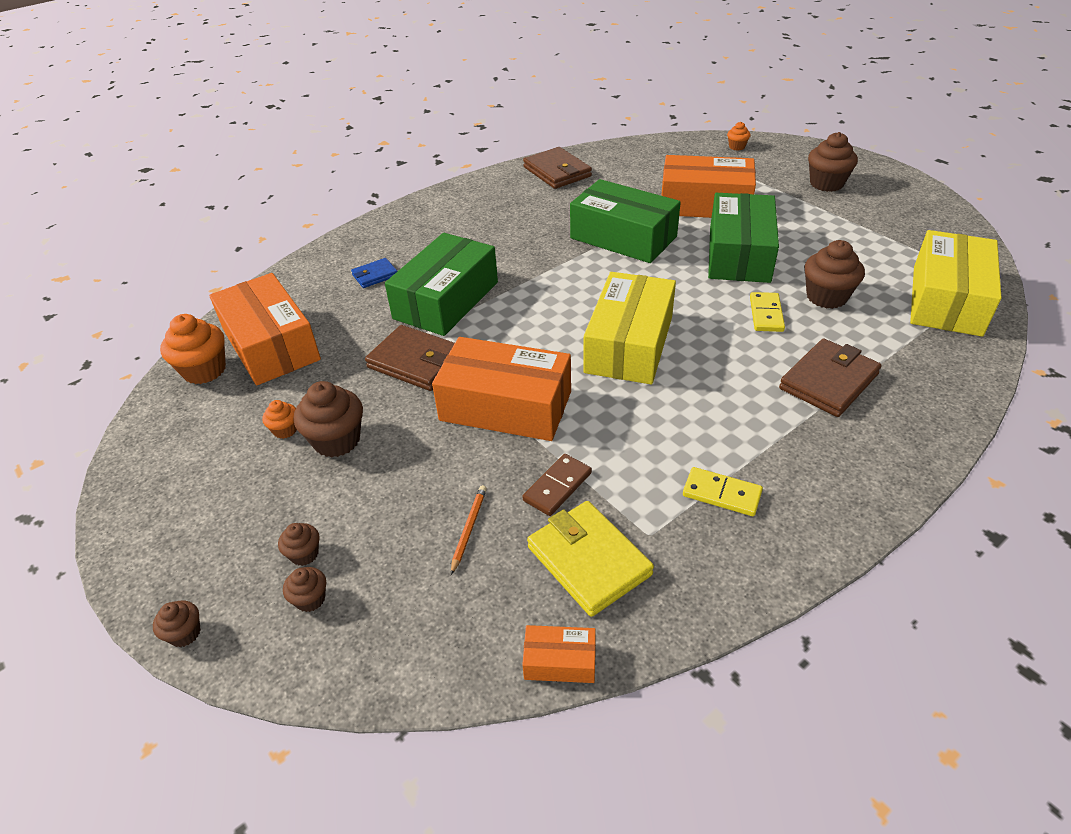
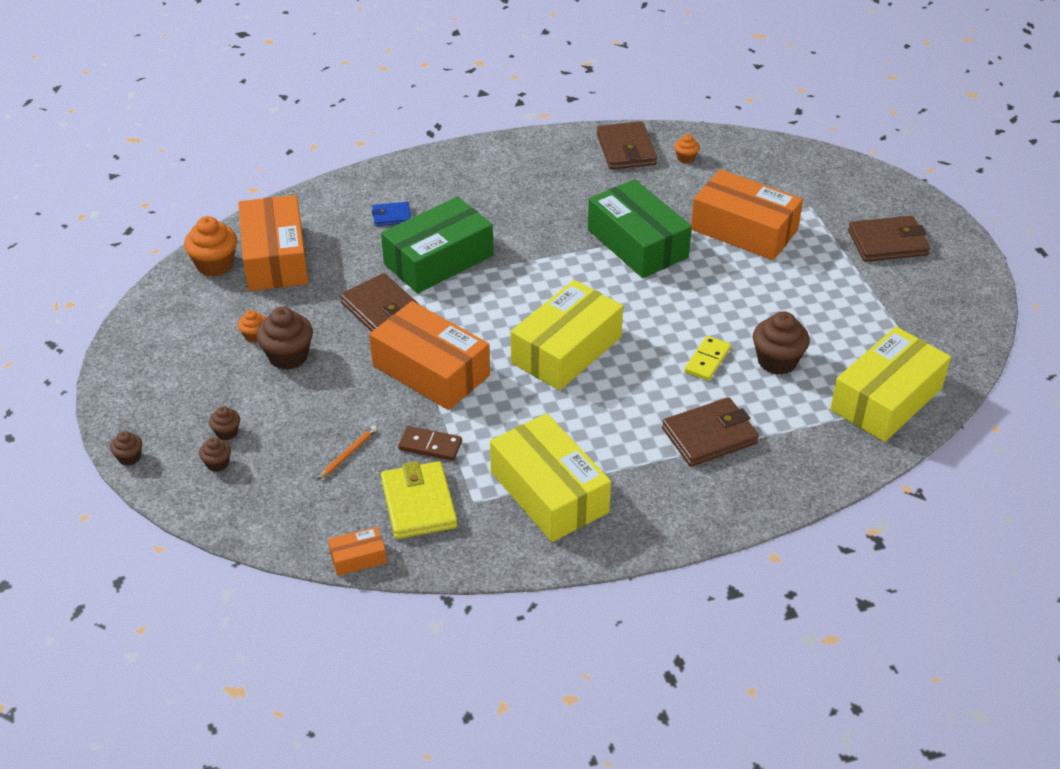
camera: 20 degrees right, 0 degrees up
(557, 486) = (430, 445): brown domino -> brown domino turned 45 degrees clockwise
(560, 661) = (358, 558): orange box -> orange box turned 45 degrees counterclockwise
(721, 494) = (549, 492): yellow domino -> yellow box
(737, 147) = (833, 171): orange cupcake -> orange cupcake (685, 158)
(739, 254) = (732, 294): green box -> none
(826, 184) = (887, 243): brown cupcake -> brown wallet

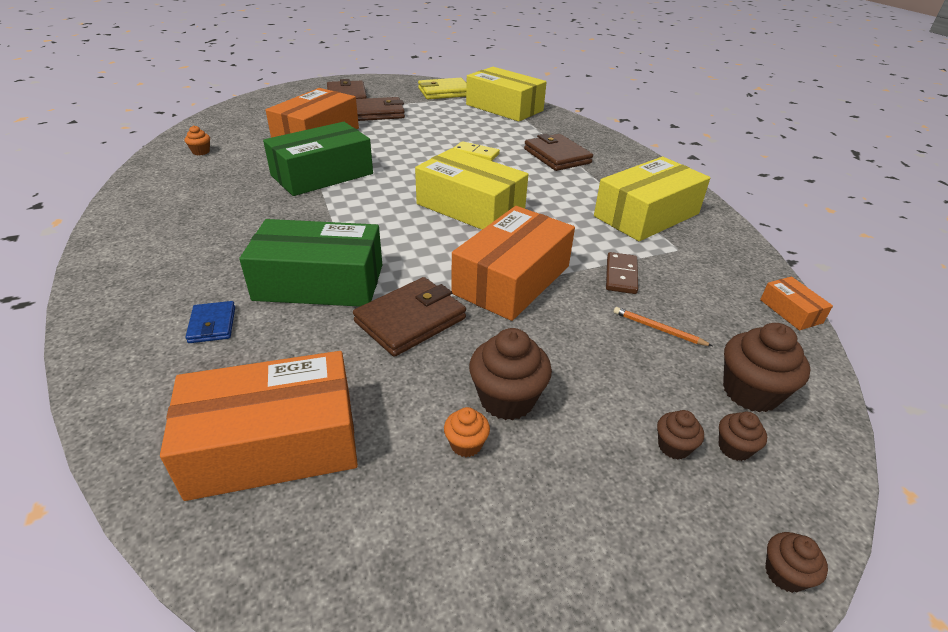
camera: 95 degrees left, 5 degrees down
(215, 265) = (271, 534): orange cupcake -> none
(419, 504) = (699, 278): yellow wallet -> yellow wallet (444, 92)
(438, 260) = (319, 282): green box -> green box turned 45 degrees counterclockwise
(626, 149) = (167, 176): brown wallet -> brown wallet (377, 113)
(777, 361) = (473, 133): brown cupcake -> brown cupcake (750, 392)

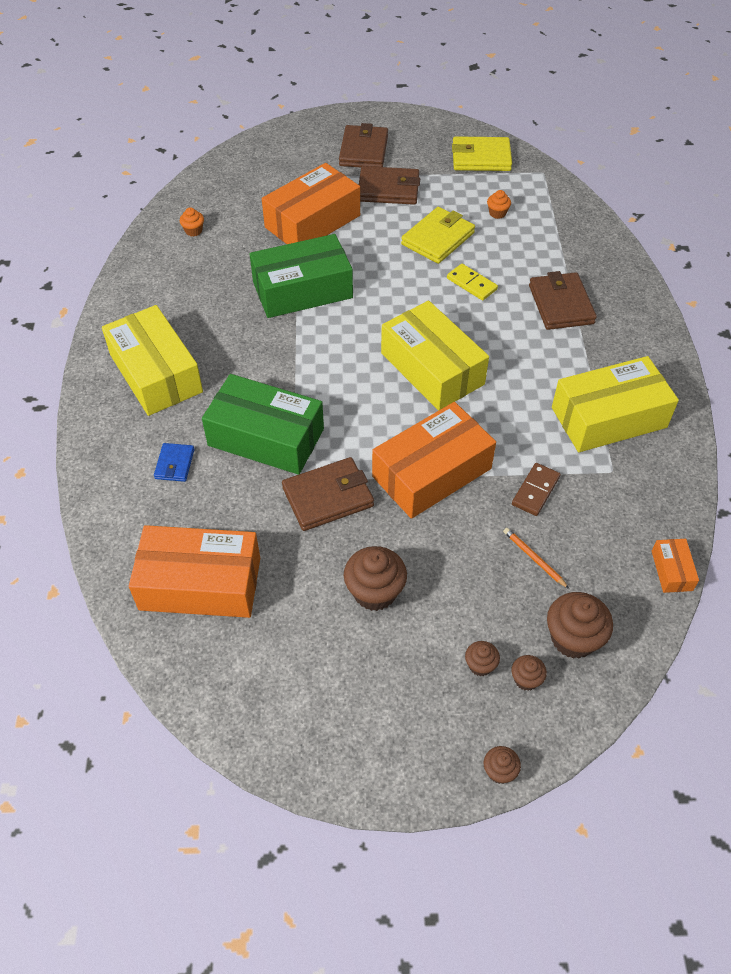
camera: 20 degrees right, 15 degrees up
(432, 133) = (438, 238): none -> yellow wallet
(466, 444) = (330, 620): orange cupcake -> orange cupcake (497, 213)
(504, 107) = (541, 201): yellow box -> yellow box (156, 373)

